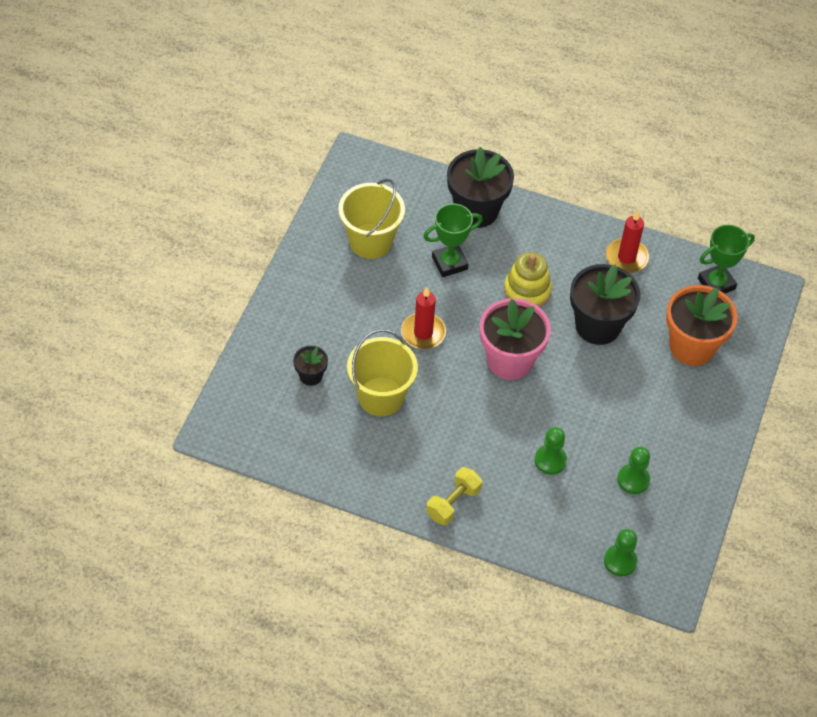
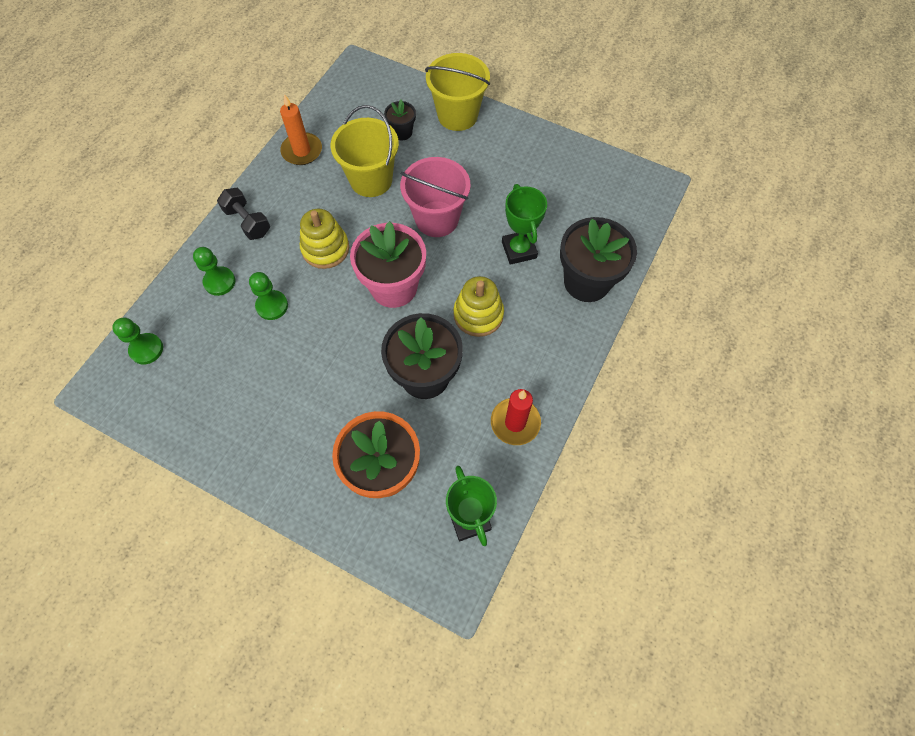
camera: 100 degrees right, 10 degrees up
(349, 468) = (302, 151): none -> orange candle
(370, 241) = (550, 188): yellow bucket -> yellow bucket (457, 115)
(423, 333) = (437, 219): red candle -> pink bucket
(453, 503) = (247, 222): yellow dumbbell -> black dumbbell
(475, 425) = (325, 249): none -> yellow stacking toy
(633, 480) = (231, 377): green pawn -> green pawn (219, 282)

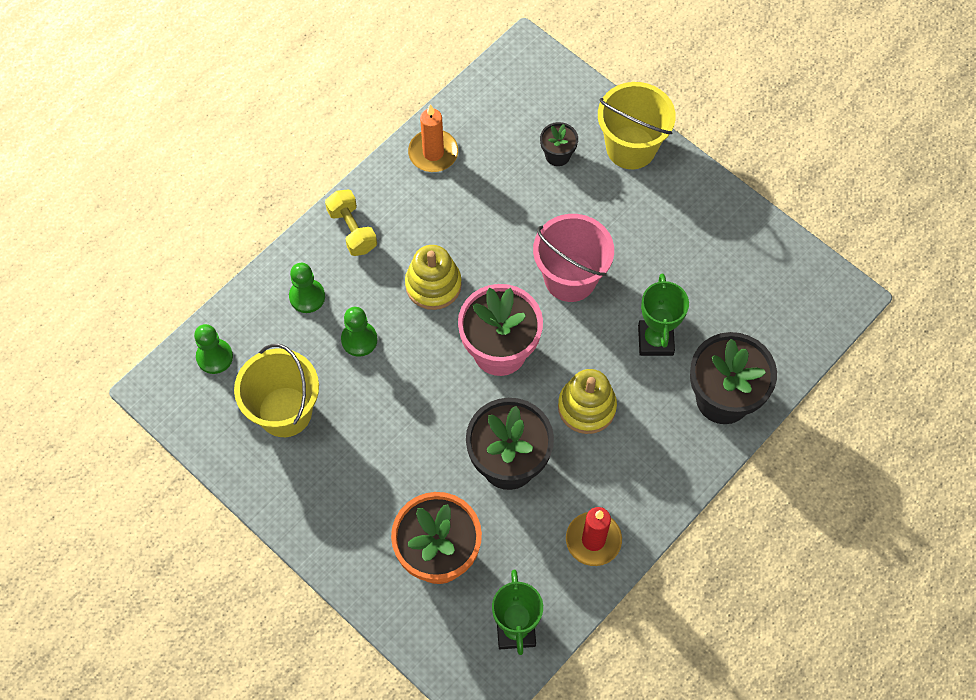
camera: 15 degrees right, 0 degrees up
(247, 222) = (352, 230): black dumbbell -> yellow dumbbell
(371, 180) = (505, 210): yellow bucket -> yellow bucket (285, 412)

